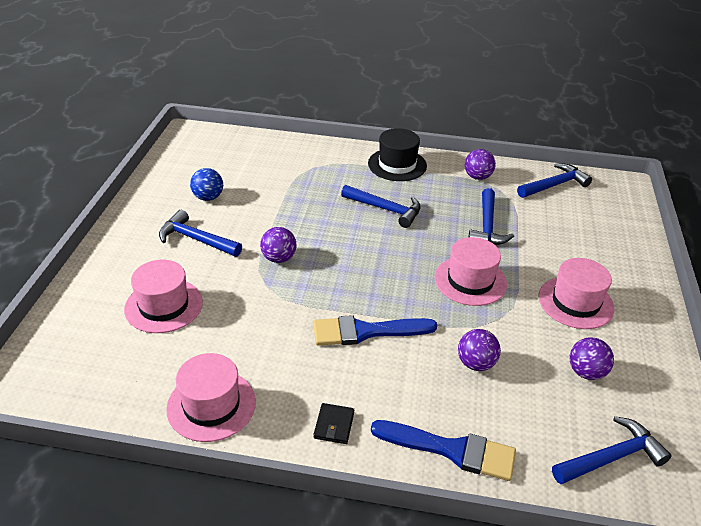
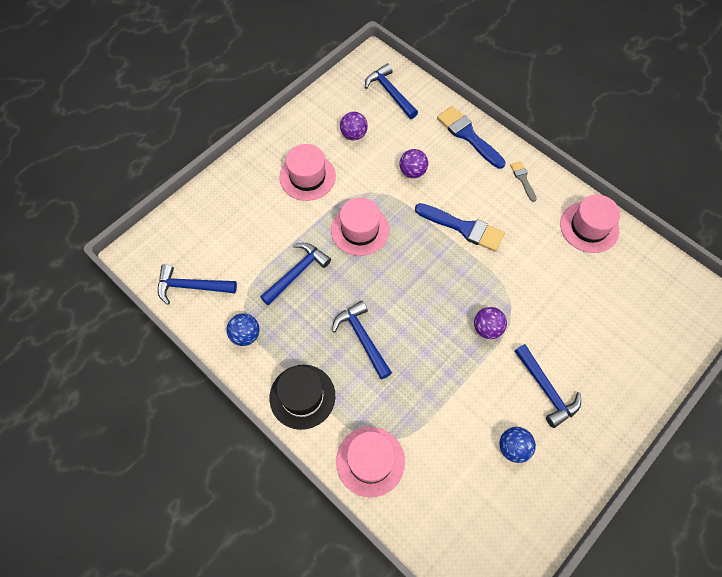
camera: 145 degrees left, 25 degrees up
(164, 305) = (596, 325): pink hat -> pink hat (370, 461)
(334, 425) = (523, 179): black wallet -> grey brush
(477, 177) = (245, 335): purple ball -> blue ball
(611, 457) = (390, 93): blue hammer -> blue hammer turned 45 degrees clockwise

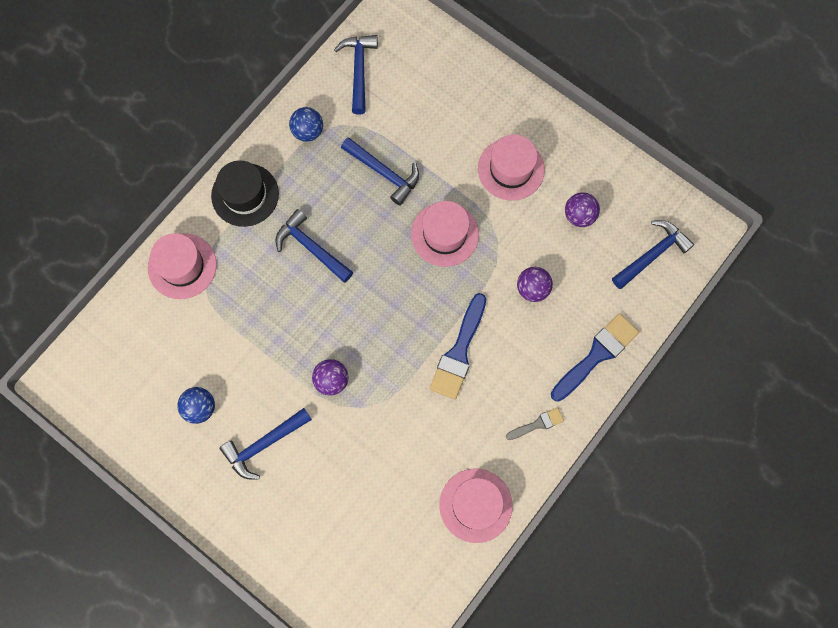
camera: 85 degrees right, 10 degrees up
(362, 338) = (311, 248): blue hammer -> blue hammer turned 105 degrees counterclockwise

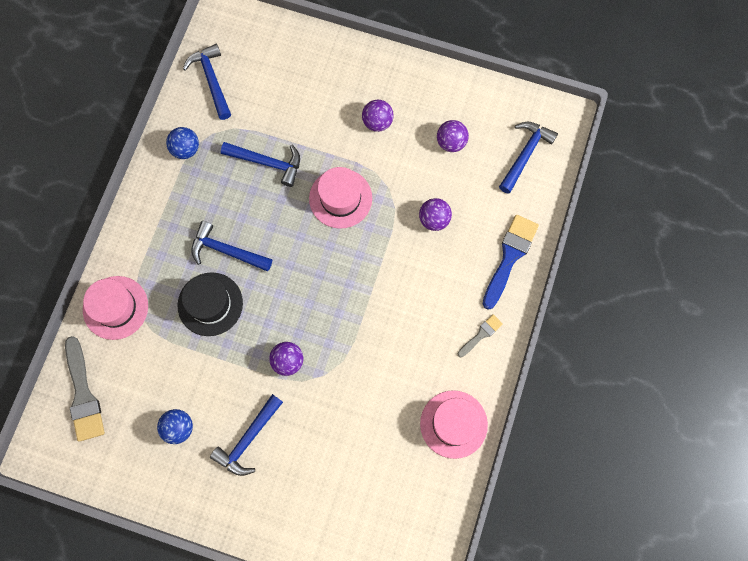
camera: 20 degrees left, 0 degrees up
(120, 341) = (83, 395): none -> grey brush
(245, 195) = (149, 224): black hat -> black hat (210, 304)
(459, 352) = (390, 296): blue brush -> none
(511, 169) = (377, 122): pink hat -> purple ball

